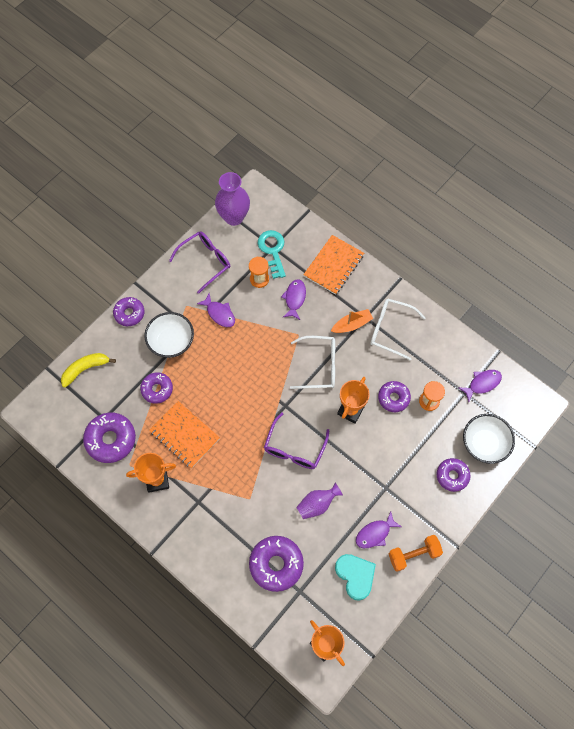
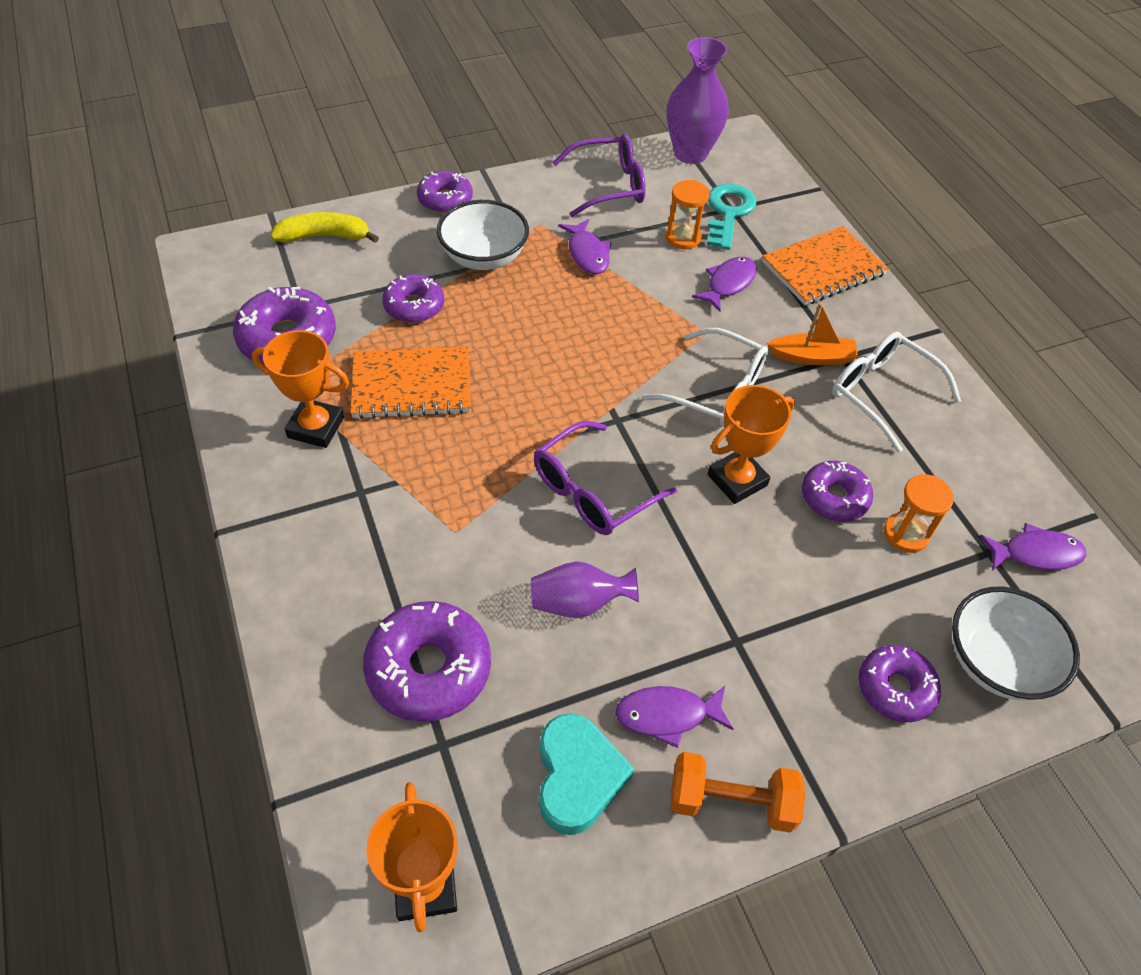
camera: 25 degrees right, 15 degrees down
(185, 435) = (412, 385): orange notebook -> orange notebook turned 75 degrees counterclockwise

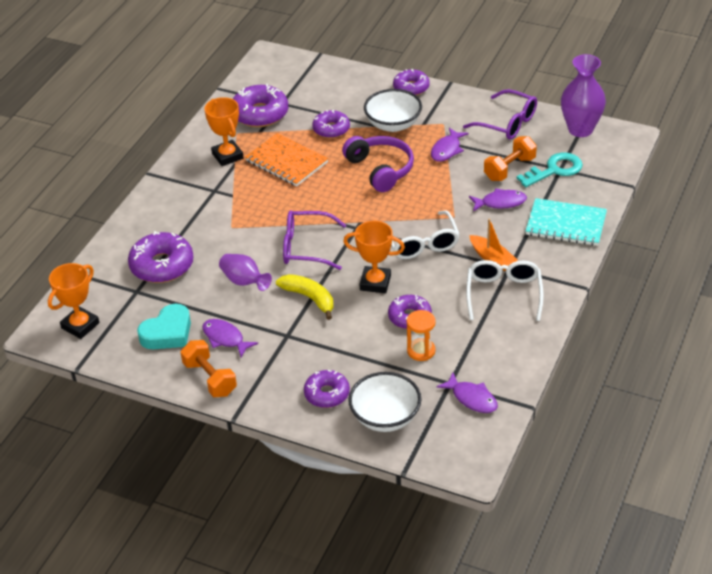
camera: 50 degrees right, 10 degrees down
(325, 236) = (331, 77): yellow banana -> yellow banana (309, 298)
(544, 323) = (380, 169): none -> purple headphones
(683, 238) = (509, 169): orange hourglass -> orange dumbbell
(823, 268) = (566, 224): orange notebook -> turquoise notebook

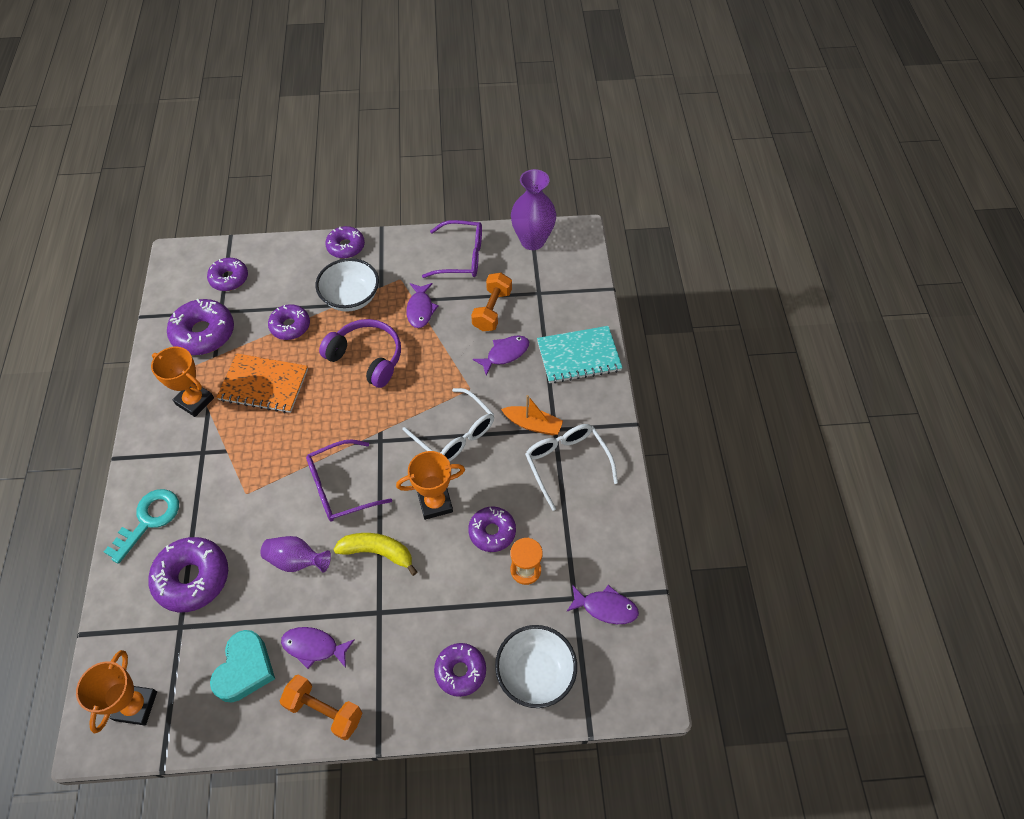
camera: 30 degrees left, 15 degrees up
(302, 83) = (229, 278): none -> purple donut
(555, 170) = (534, 296): turquoise key -> turquoise key (148, 520)

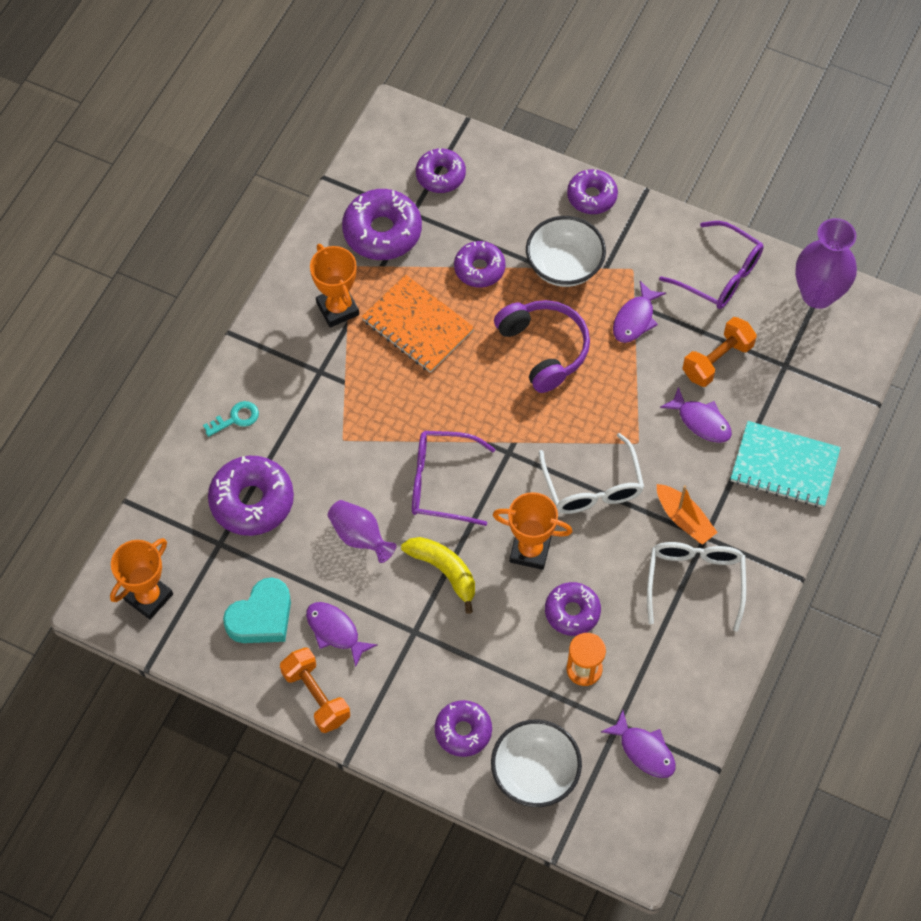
camera: 30 degrees right, 5 degrees up
(148, 520) = (236, 418): turquoise key -> turquoise key, size x0.60
(505, 354) = (701, 421): purple fish -> purple fish turned 45 degrees clockwise

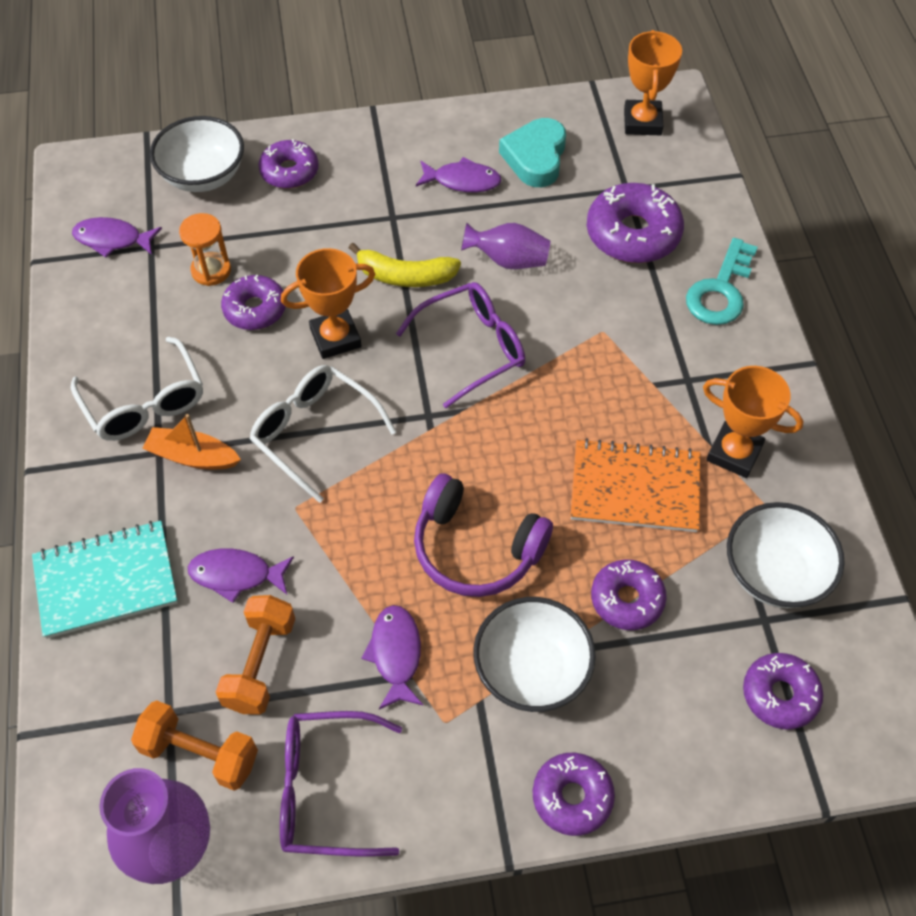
camera: 145 degrees right, 5 degrees down
(236, 418) = (720, 290): turquoise key -> turquoise key, size x1.68
(316, 696) = (436, 131): orange dumbbell -> orange dumbbell (200, 753)
(382, 231) = (775, 573): purple donut -> white bowl

